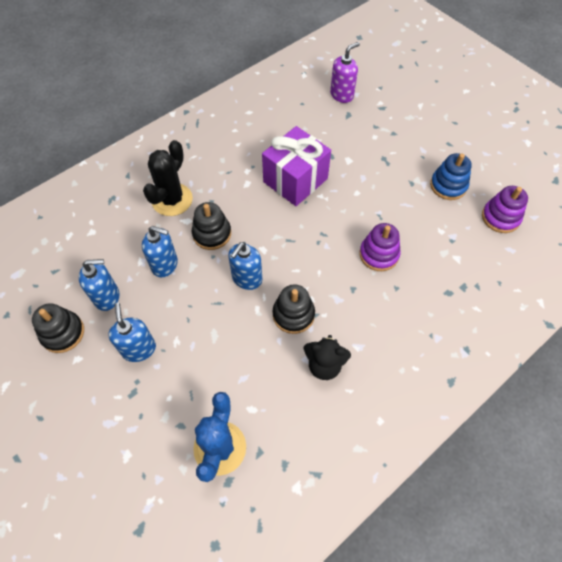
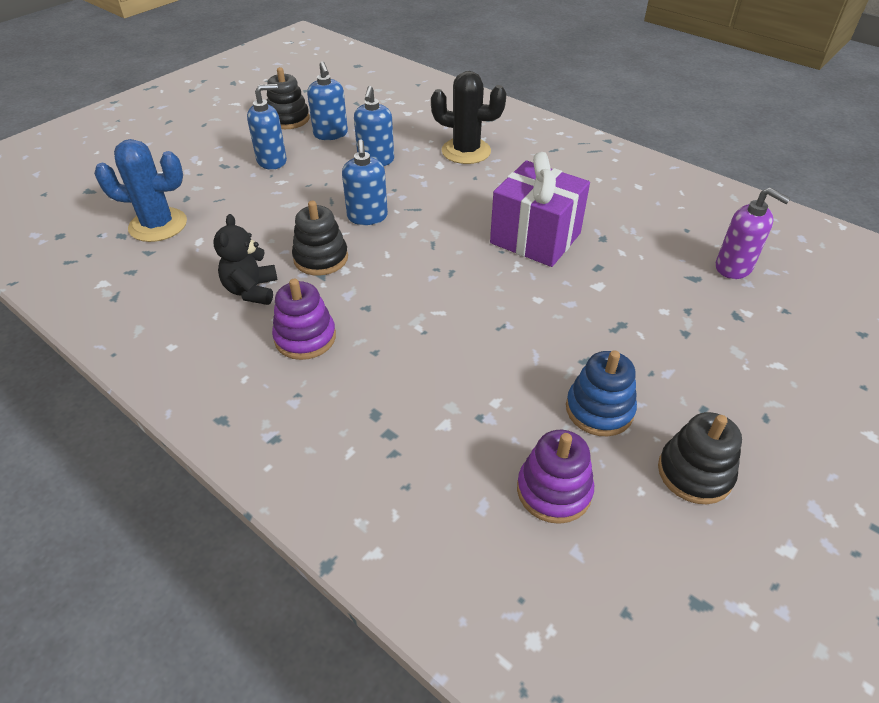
camera: 80 degrees right, 15 degrees down
(212, 234) = (425, 184): black stacking toy -> black stacking toy (694, 473)
(247, 278) = (367, 217): blue soap dispenser -> blue soap dispenser turned 120 degrees counterclockwise
(379, 254) = (430, 329): purple stacking toy -> purple stacking toy (305, 338)

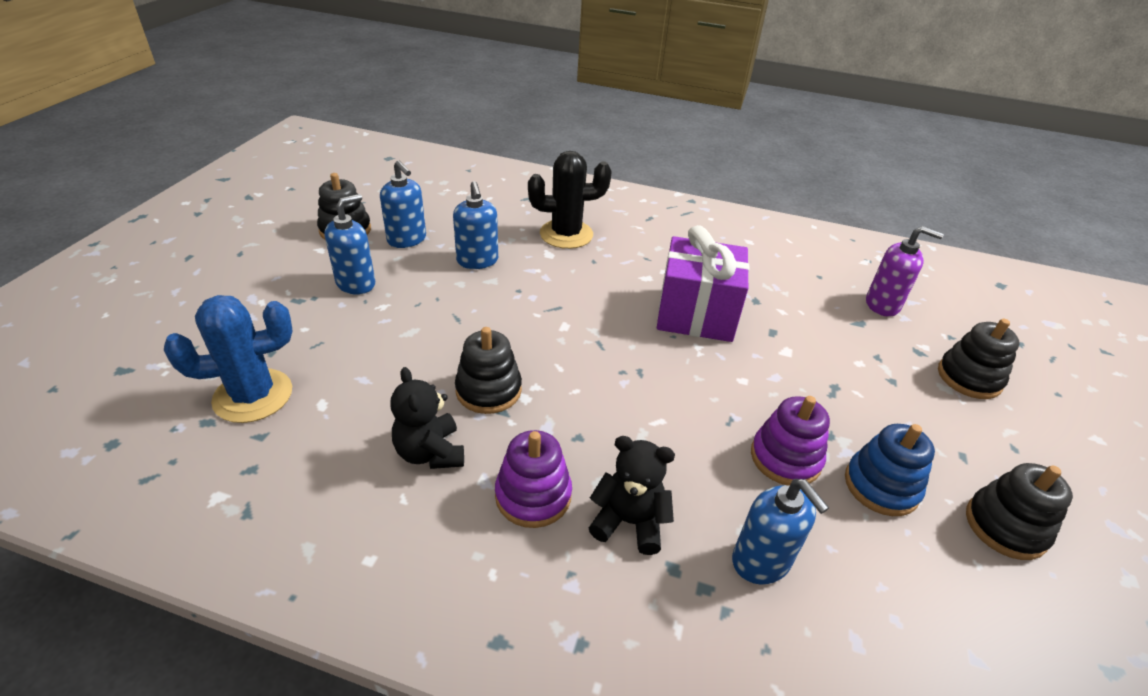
camera: 25 degrees left, 5 degrees down
(364, 374) = (629, 522): none -> black teddy bear
(367, 217) = (510, 328): blue soap dispenser -> blue soap dispenser (761, 561)
(554, 490) = (907, 595): purple stacking toy -> purple stacking toy (785, 458)
(772, 349) = (969, 378): none -> black stacking toy

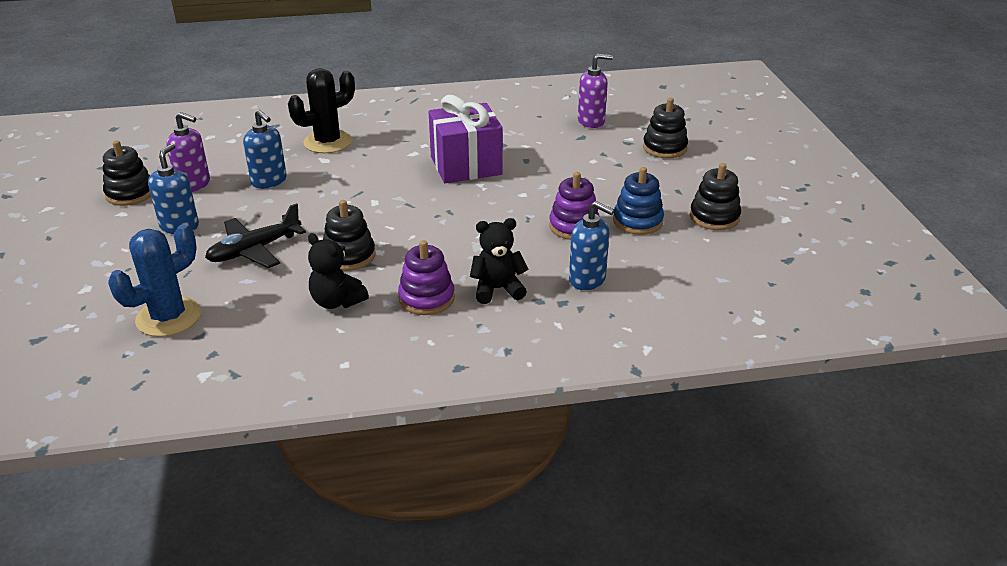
camera: 25 degrees left, 5 degrees down
(400, 342) = (254, 250): none -> black plane
(407, 240) = (194, 184): blue soap dispenser -> purple soap dispenser

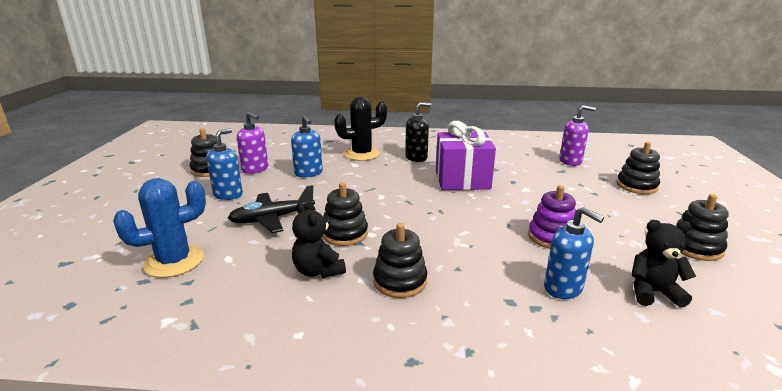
camera: 15 degrees right, 10 degrees down
(401, 139) = (416, 157): none -> black soap dispenser
(426, 298) = (400, 281): purple stacking toy -> black stacking toy
(497, 289) = (470, 283): black teddy bear -> black teddy bear (653, 292)
(637, 221) = (615, 241): blue stacking toy -> none

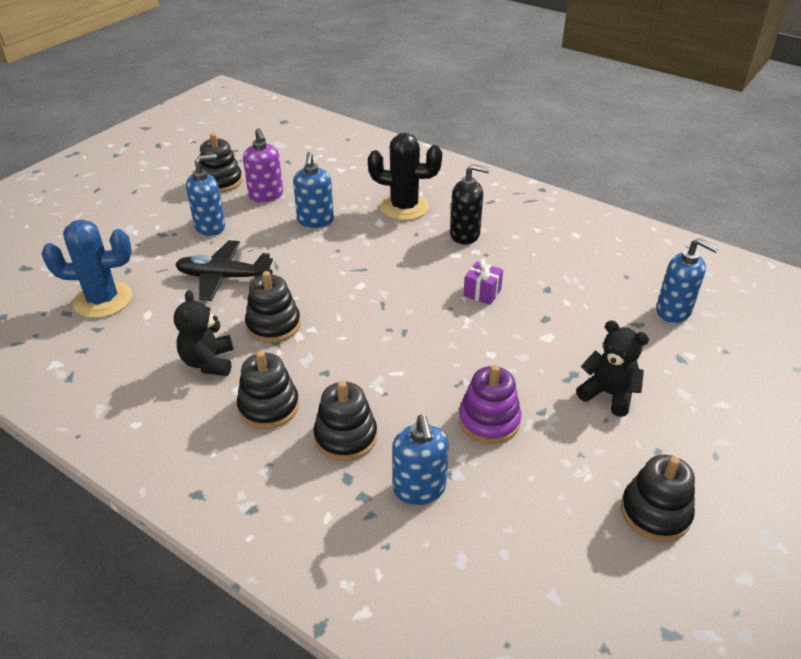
camera: 30 degrees right, 15 degrees up
(462, 180) = (482, 293): purple gift -> purple gift, size x0.43
(570, 161) = (673, 311): purple soap dispenser -> blue soap dispenser
(636, 186) = (715, 389): black stacking toy -> black stacking toy (345, 437)
(653, 292) = (512, 540): black teddy bear -> black teddy bear (608, 394)

